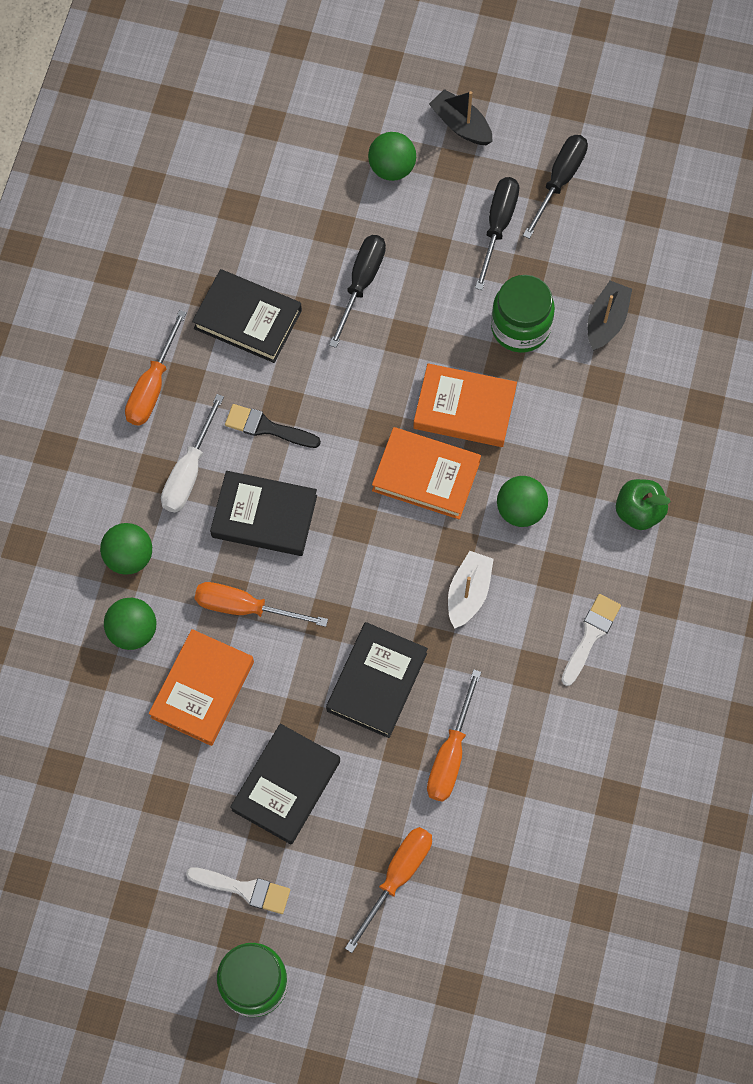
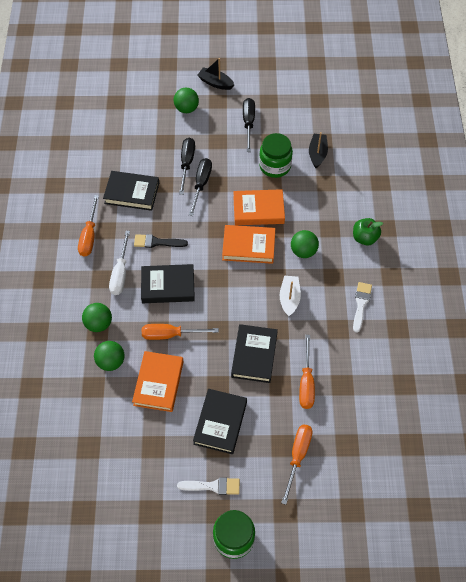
camera: 15 degrees left, 10 degrees down
(559, 181) = (272, 97): black screwdriver -> black screwdriver (201, 184)

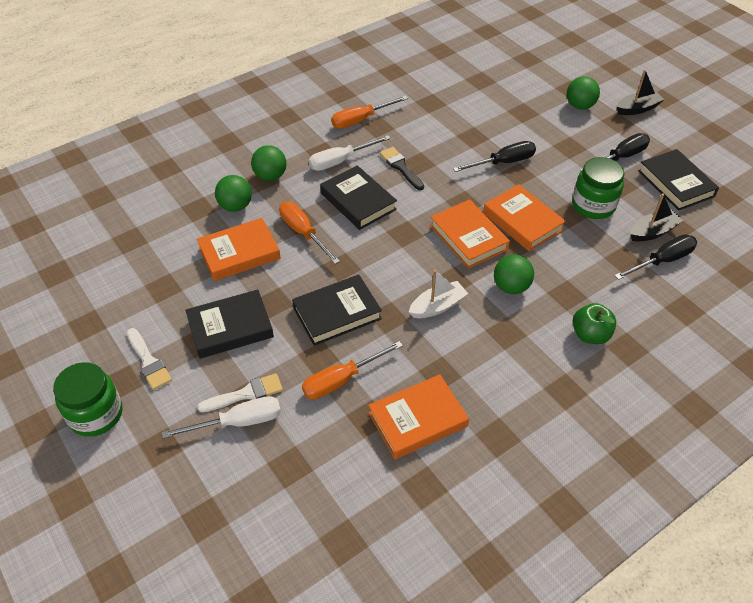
camera: 55 degrees right, 10 degrees down
(132, 193) = (438, 121): black book -> black book (676, 183)
(187, 164) = (515, 140): black screwdriver -> black screwdriver (662, 261)
(215, 83) = (637, 109): black boat -> black boat turned 75 degrees clockwise
(297, 456) = (238, 422): orange screwdriver -> white screwdriver
(361, 304) = (495, 379): white brush -> white brush (246, 394)
(361, 360) = (417, 420): none -> orange book

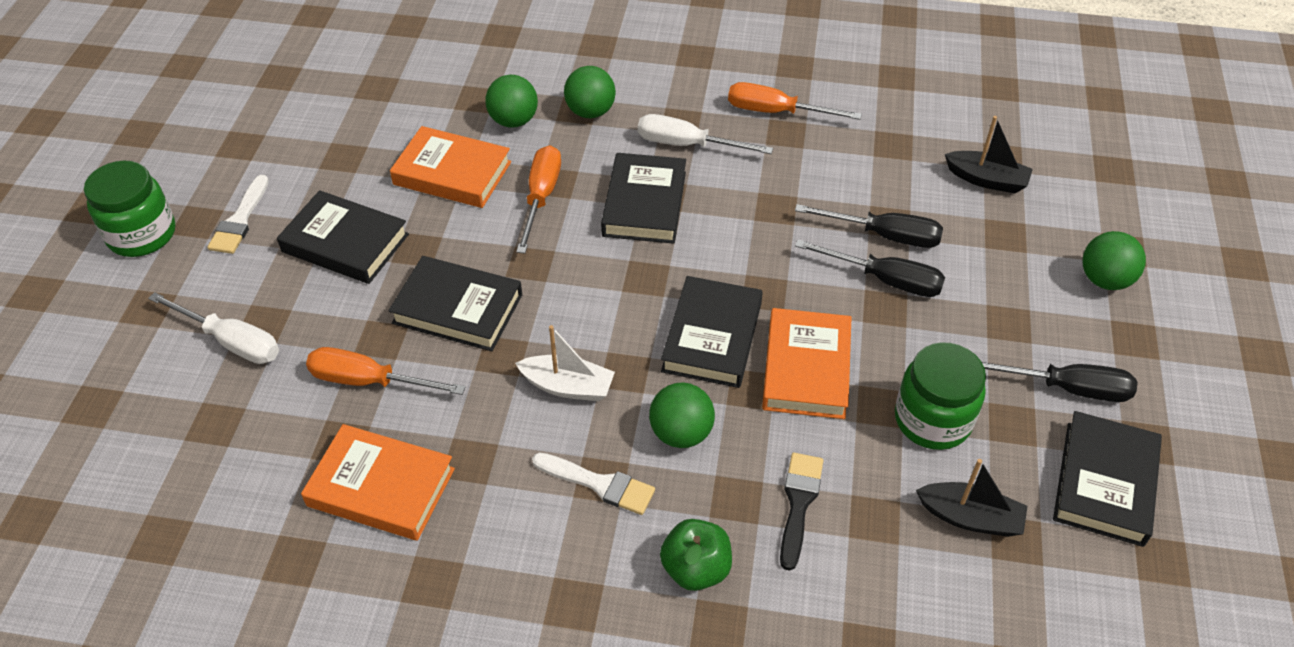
camera: 45 degrees right, 0 degrees up
(246, 394) = (272, 320): white brush -> white brush (599, 484)
(401, 167) = (747, 198): black brush -> black brush (799, 503)
(468, 237) = (712, 337): orange book -> black book
(637, 109) = (1195, 342): black boat -> black boat (986, 180)
(662, 261) = (928, 564): black screwdriver -> black screwdriver (884, 235)

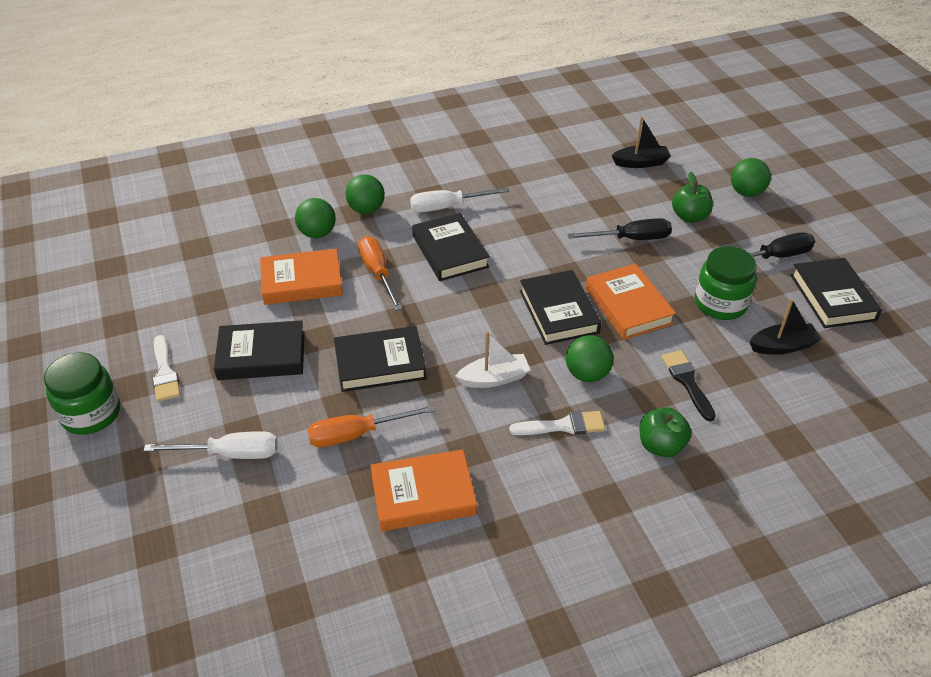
camera: 30 degrees left, 5 degrees down
(776, 112) = (487, 168): orange screwdriver -> none
(884, 235) = (610, 214): black screwdriver -> none
(992, 282) = (689, 217): none -> green apple

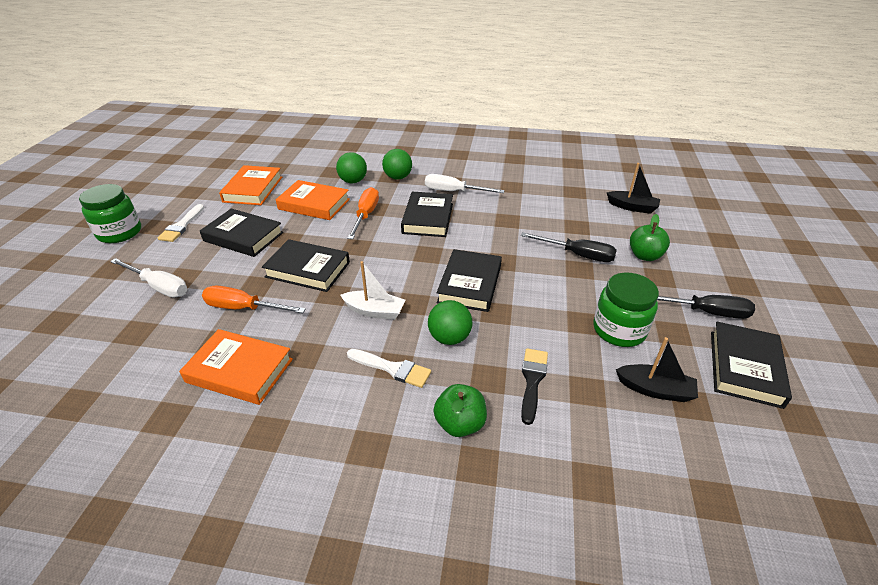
camera: 30 degrees right, 5 degrees down
(628, 306) = (531, 301): orange book -> orange book (253, 189)
(746, 193) = (715, 255): green ball -> none

